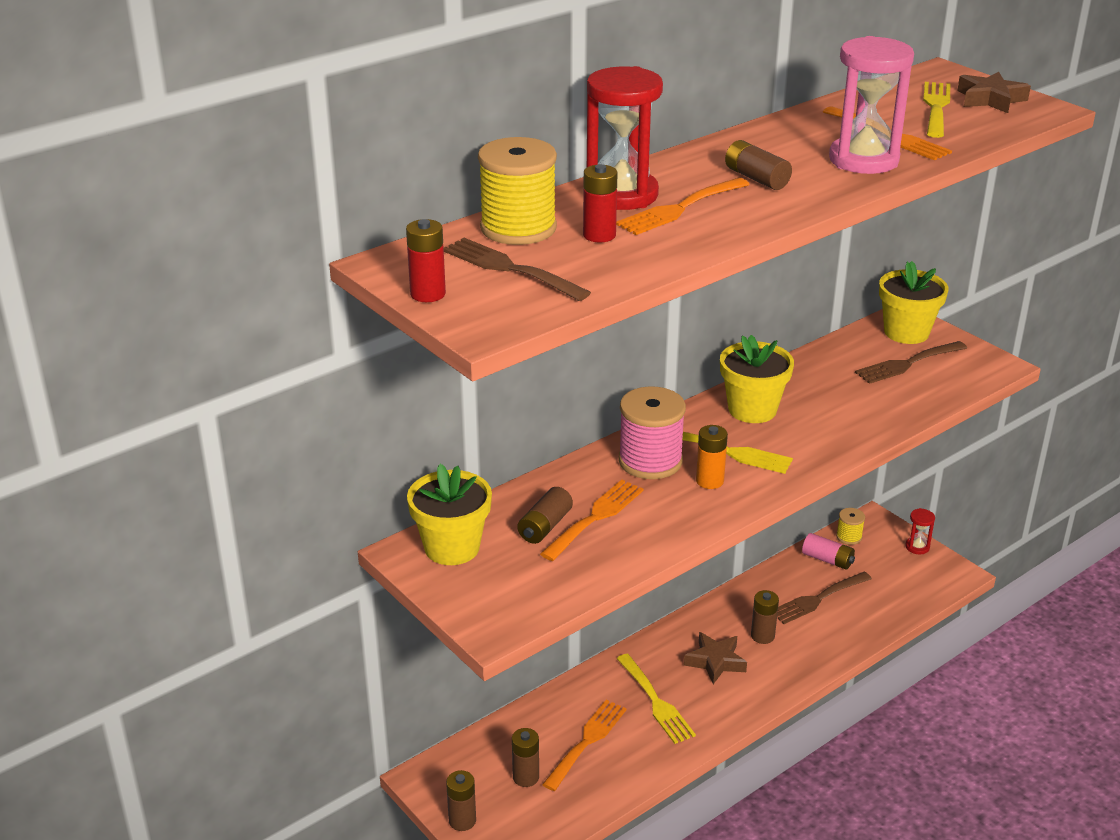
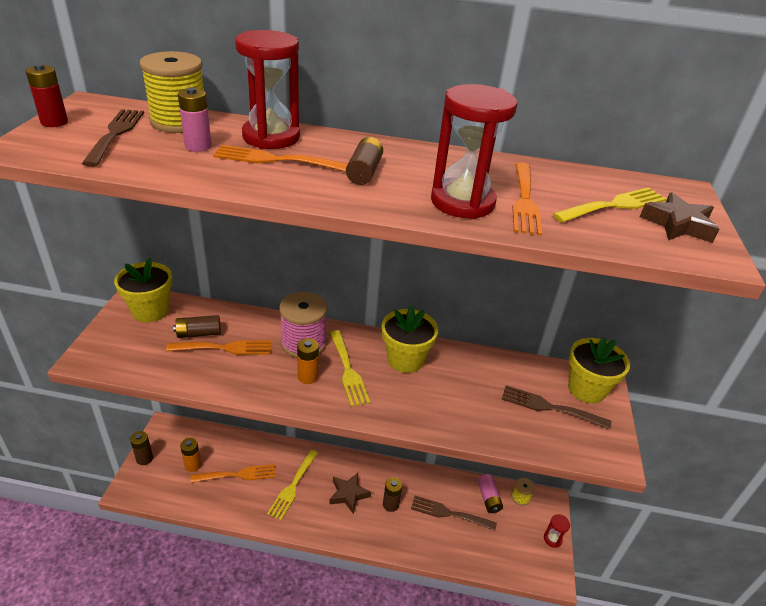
camera: 45 degrees right, 5 degrees up
(526, 777) = (193, 465): brown battery -> orange battery
(599, 235) = (198, 146): red battery -> pink battery
(863, 160) = (462, 202): pink hourglass -> red hourglass

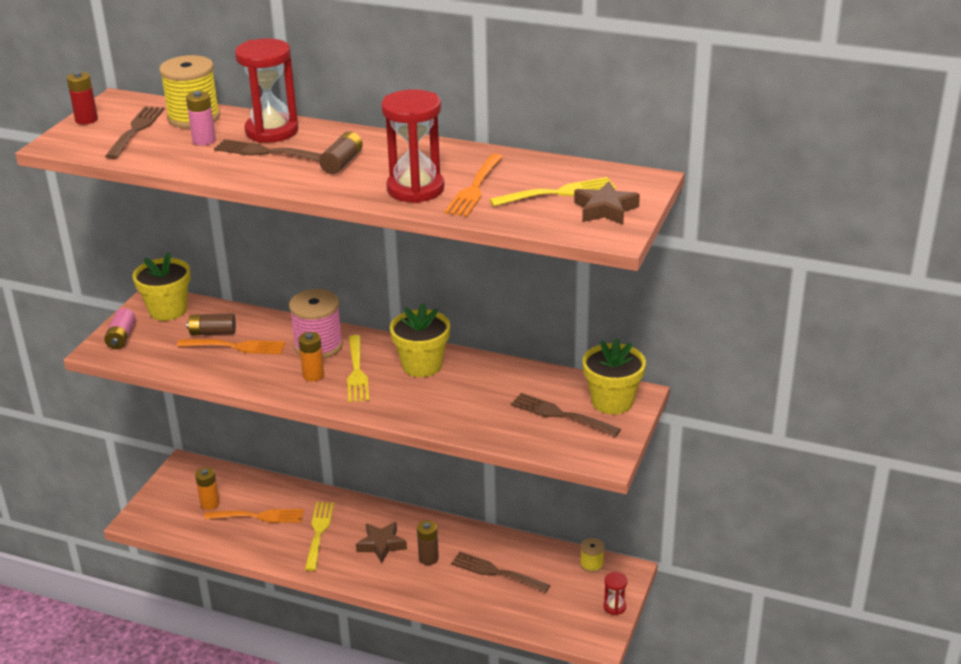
camera: 15 degrees right, 5 degrees down
(144, 458) = (157, 494): brown battery -> none
(274, 160) = (266, 152): orange fork -> brown fork
(293, 486) = (318, 532): yellow fork -> yellow fork turned 150 degrees clockwise
(488, 498) = (550, 562): pink battery -> pink battery (121, 337)

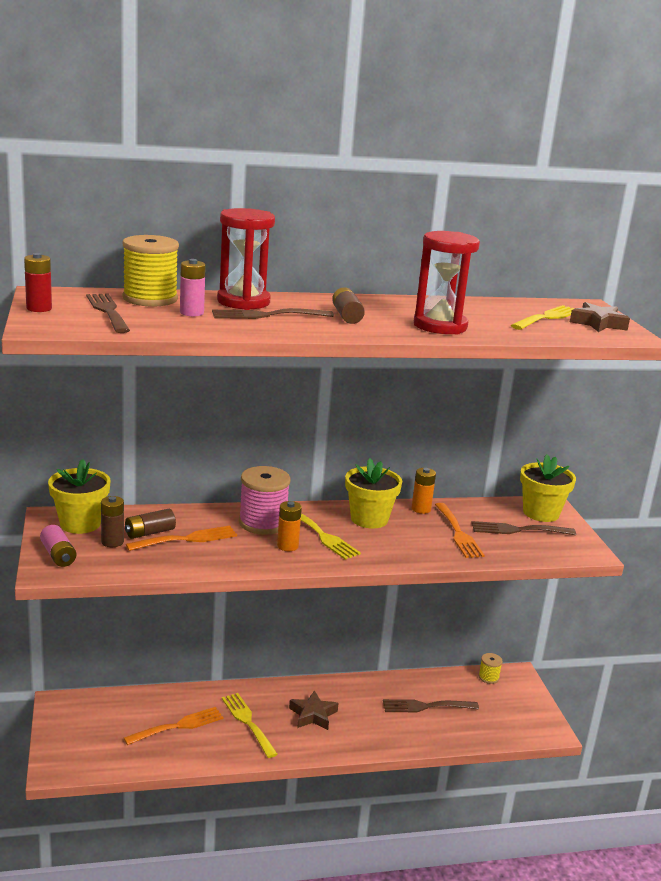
camera: 35 degrees left, 10 degrees down
(210, 504) = (119, 729): orange battery -> orange battery (421, 509)
(428, 558) = (362, 713): brown battery -> brown battery (112, 542)
(474, 188) = (483, 321): orange fork -> orange fork (458, 533)
(614, 607) = (536, 703): red hourglass -> none

